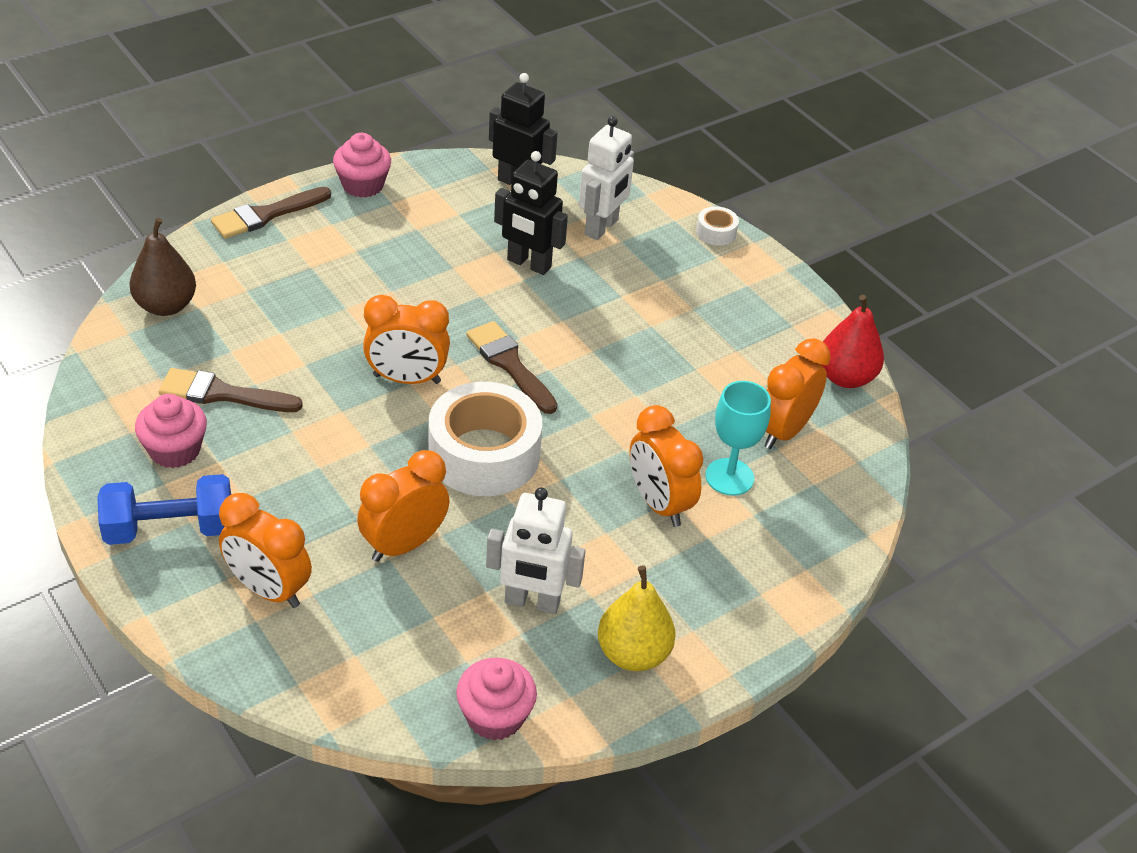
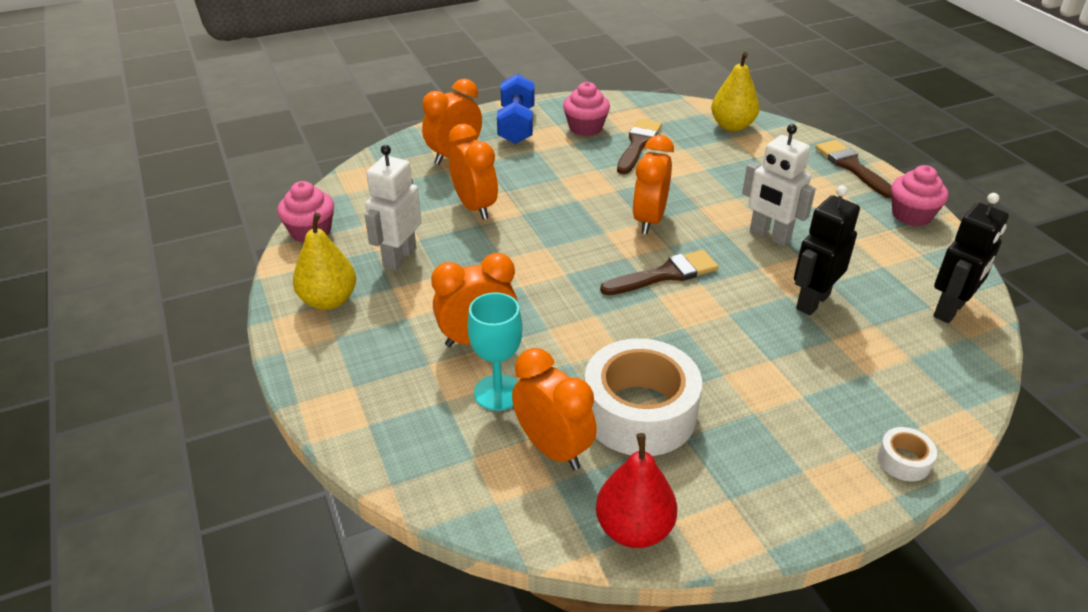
camera: 105 degrees right, 5 degrees down
(166, 306) = (732, 126): brown pear -> yellow pear
(484, 454) = (557, 250): white tape -> white tape (639, 412)
(602, 227) = (887, 361): white robot -> white robot (769, 236)

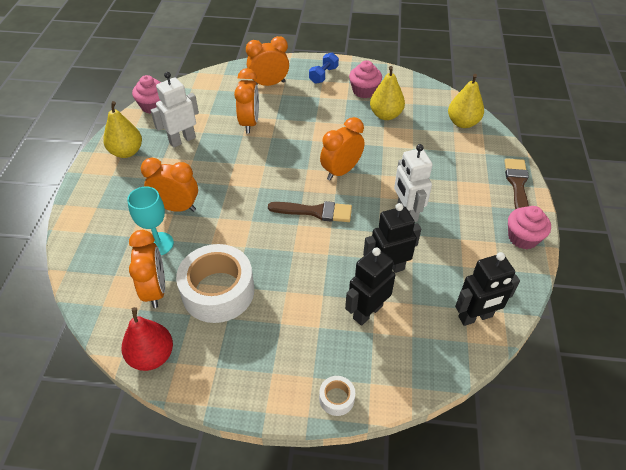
camera: 30 degrees right, 10 degrees up
(516, 125) = (323, 75): blue dumbbell -> blue dumbbell, size x0.66
(638, 145) = (385, 115): brown brush -> yellow pear
(838, 355) = (367, 312): none -> black robot

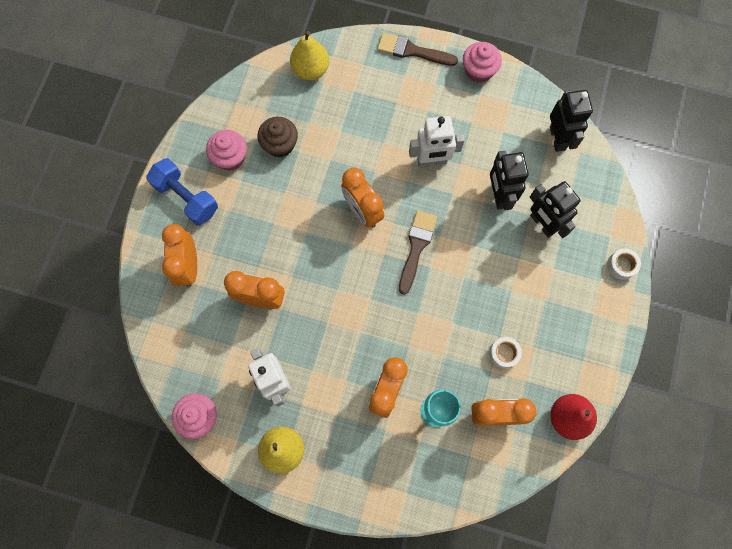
camera: 80 degrees left, 25 degrees up
(218, 291) = (504, 353): white tape -> white tape, size x0.43
(323, 75) = (186, 198): blue dumbbell -> blue dumbbell, size x1.52
(385, 115) = (280, 144): yellow pear -> brown cupcake

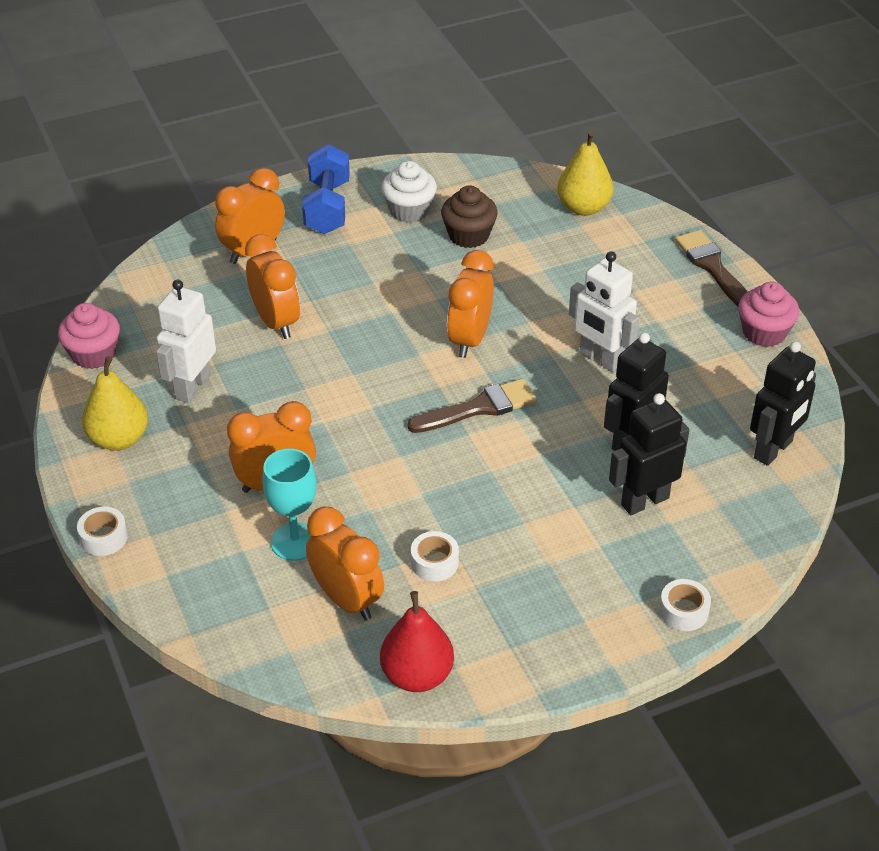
camera: 50 degrees right, 30 degrees down
(230, 157) = (409, 210): pink cupcake -> white cupcake
(353, 508) = (103, 537): none -> white tape
(542, 224) = (644, 501): black robot -> black robot turned 45 degrees clockwise

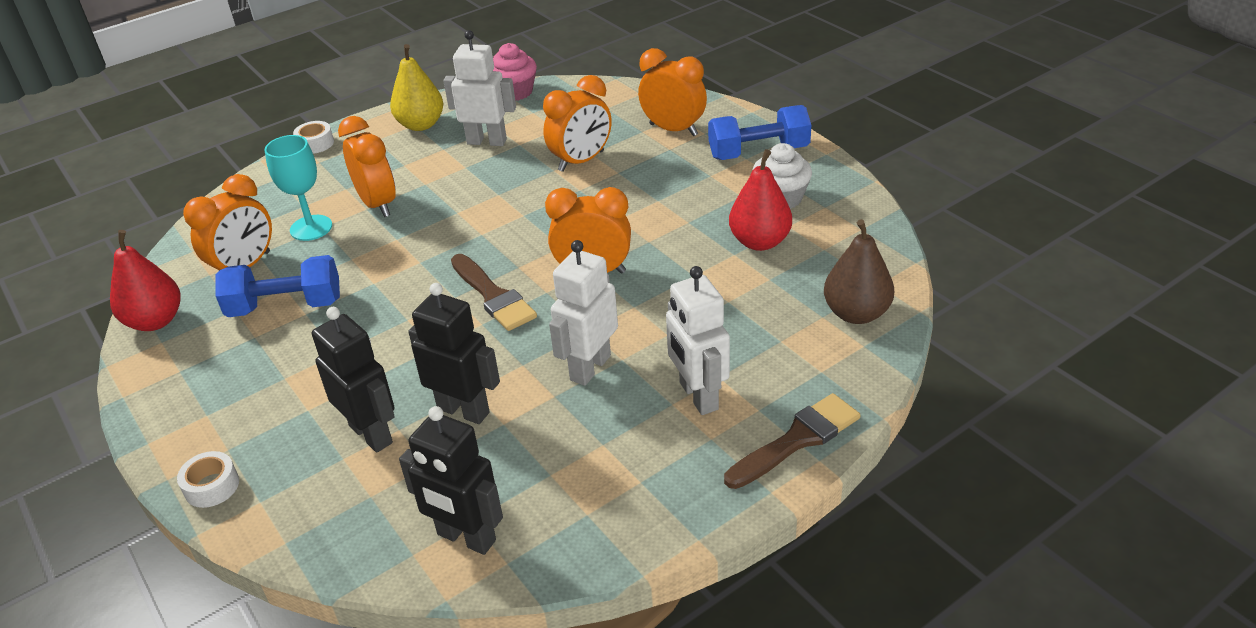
camera: 80 degrees right, 5 degrees down
(434, 562) = (285, 306): white tape -> blue dumbbell
(469, 235) = (759, 242): brown cupcake -> red pear
(583, 207) = (856, 313): yellow pear -> brown pear
(653, 306) = (698, 396): none -> white robot
(764, 332) = (685, 505): pink cupcake -> none

